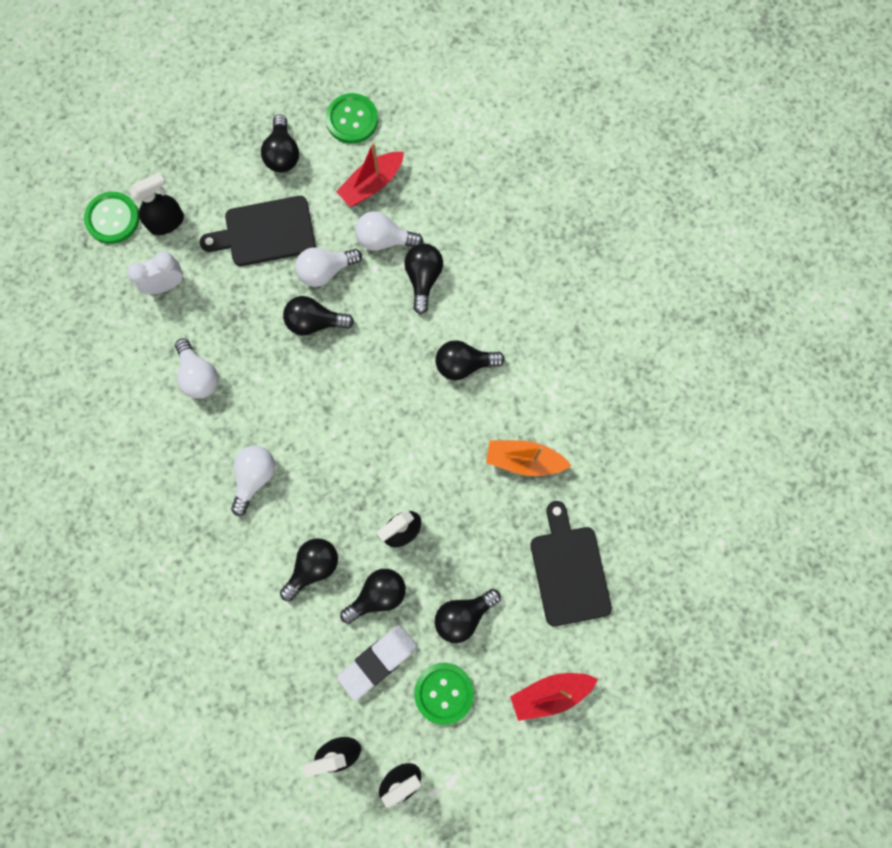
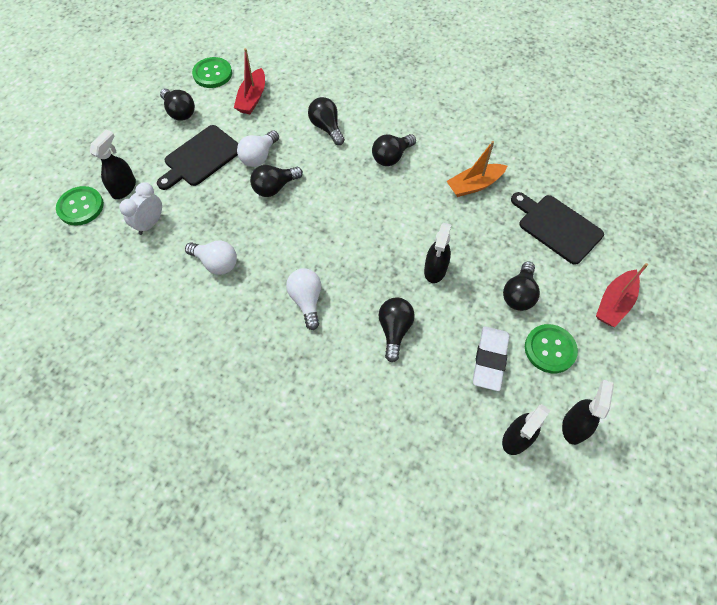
camera: 35 degrees left, 15 degrees down
(378, 596) = (453, 319): black light bulb -> none
(384, 239) = (284, 121): white light bulb -> none

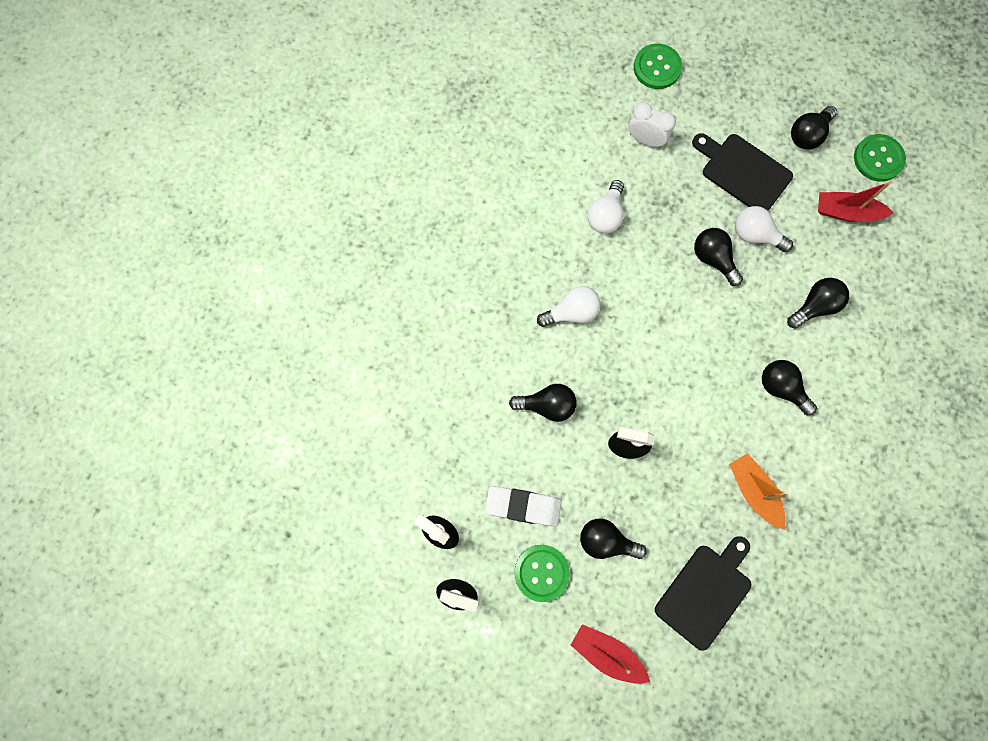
camera: 85 degrees right, 15 degrees up
(124, 188) = (687, 103): black spray bottle -> none

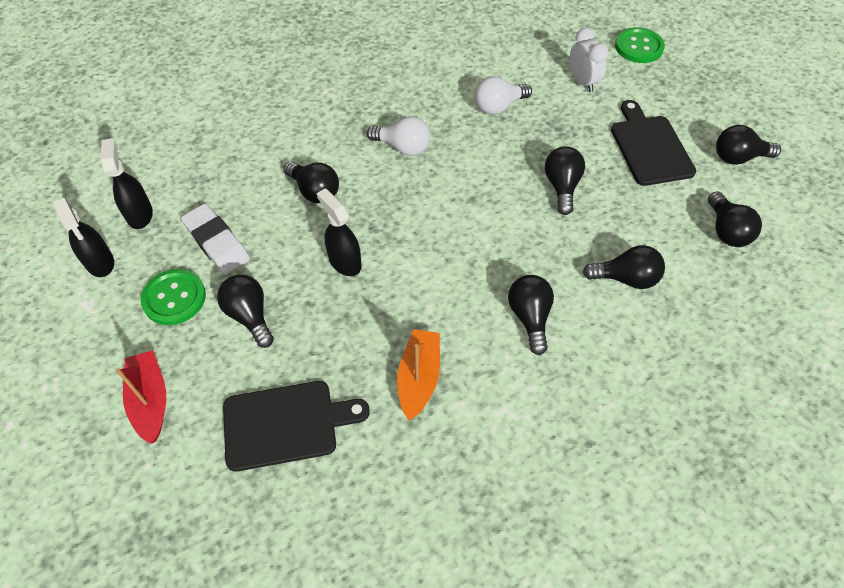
camera: 40 degrees right, 20 degrees down
(755, 235) = (618, 194): white light bulb -> none
(846, 212) = (726, 231): red boat -> black light bulb
(878, 159) = (797, 212): green button -> none

